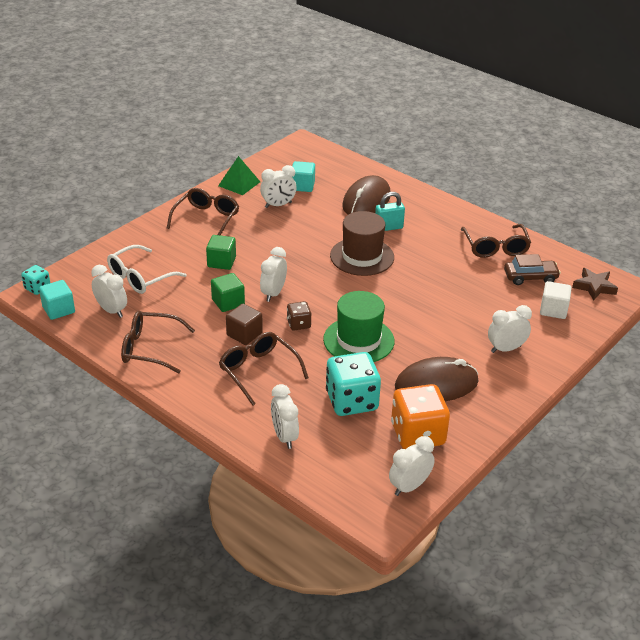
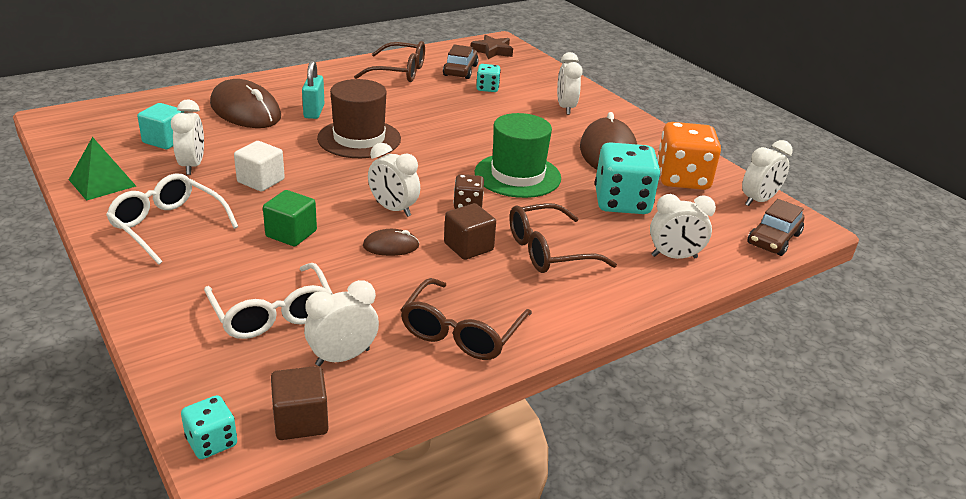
camera: 75 degrees left, 5 degrees down
(59, 310) = (301, 420): turquoise cube -> brown cube
(206, 219) = (167, 226): brown glasses -> white glasses
(228, 302) = (391, 246): green cube -> brown mouse
(345, 496) = (773, 239): none -> brown car
(409, 486) = (758, 200): white clock -> white clock turned 105 degrees counterclockwise
(506, 298) = (487, 88): none -> turquoise dice
(553, 310) = (517, 74): white cube -> white cube (261, 181)

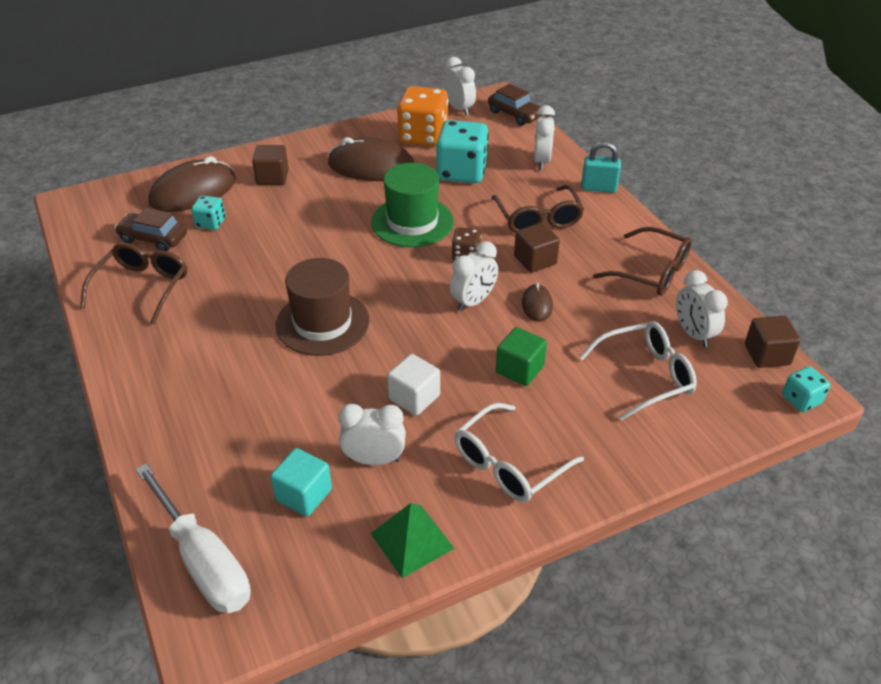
camera: 80 degrees left, 10 degrees up
(119, 112) = (203, 560): none -> white screwdriver
(245, 111) = (228, 423): brown mouse -> brown mouse (193, 191)
(314, 112) = (244, 360): turquoise padlock -> turquoise padlock (598, 188)
(492, 51) = (102, 210): brown star -> none
(565, 108) = (272, 177): white clock -> brown cube

